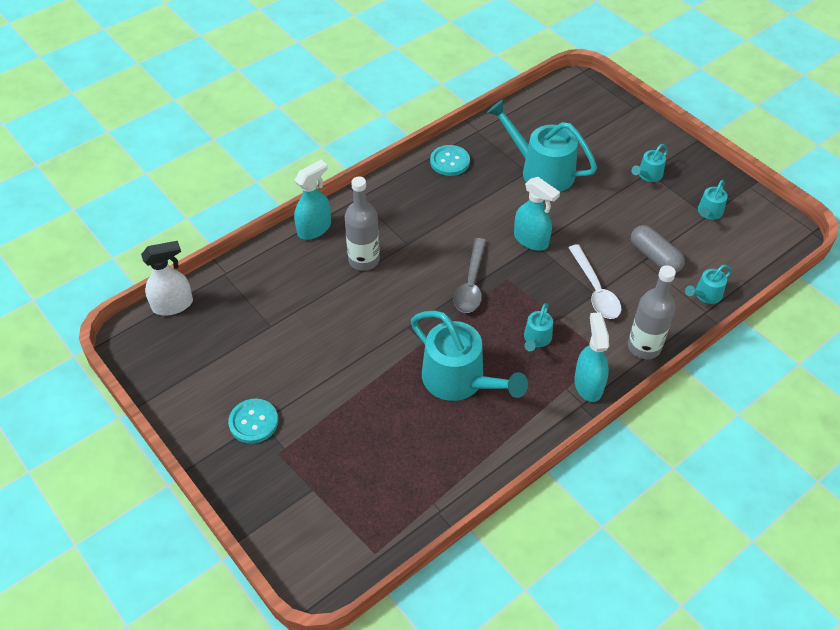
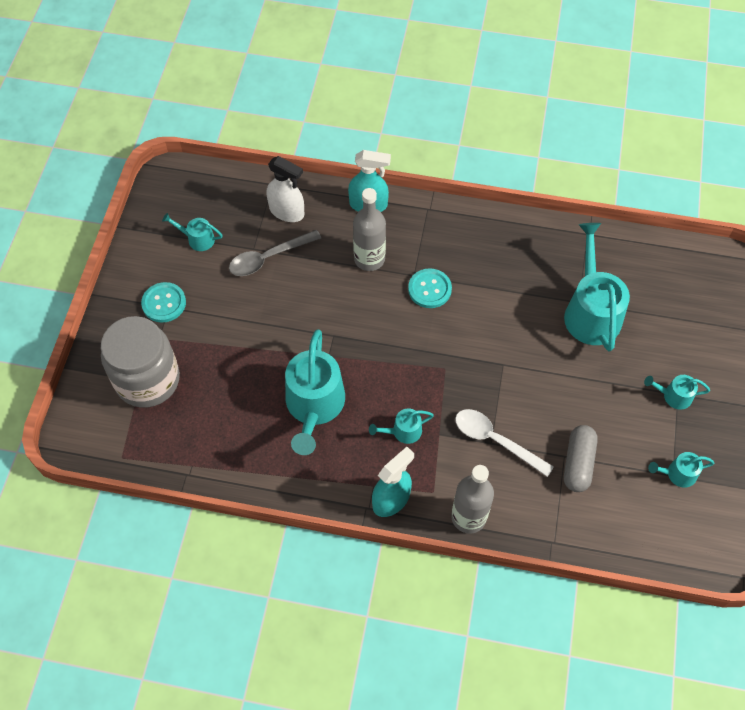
camera: 50 degrees right, 10 degrees up
(173, 305) = (217, 177): white spray bottle -> white spray bottle (287, 212)
(317, 483) = (147, 380): none -> grey jar
(449, 161) = (531, 240): turquoise button -> turquoise button (429, 289)
(471, 284) = (415, 347): grey spoon -> grey spoon (268, 258)
(531, 240) = (504, 357): turquoise spray bottle -> none
(595, 290) = (495, 440): white spoon -> white spoon turned 90 degrees clockwise
(706, 295) = (573, 530): turquoise watering can -> turquoise watering can (197, 239)

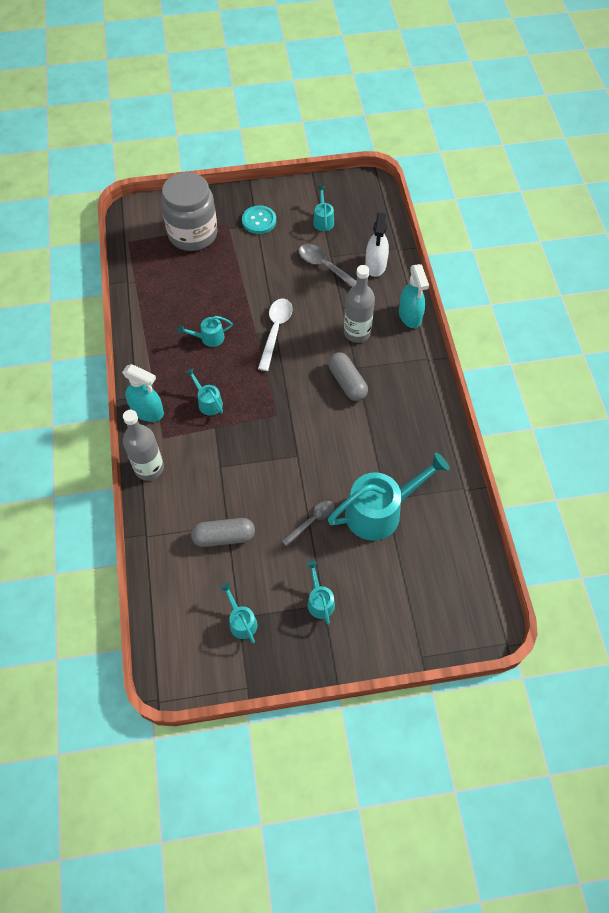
camera: 70 degrees right, 0 degrees up
(314, 405) = (209, 338): turquoise watering can -> turquoise watering can, size x0.47
(429, 289) = (347, 382): turquoise button -> grey capsule
(495, 440) = (223, 469): white spoon -> white spoon (275, 331)
(584, 375) = (312, 521): none -> grey spoon

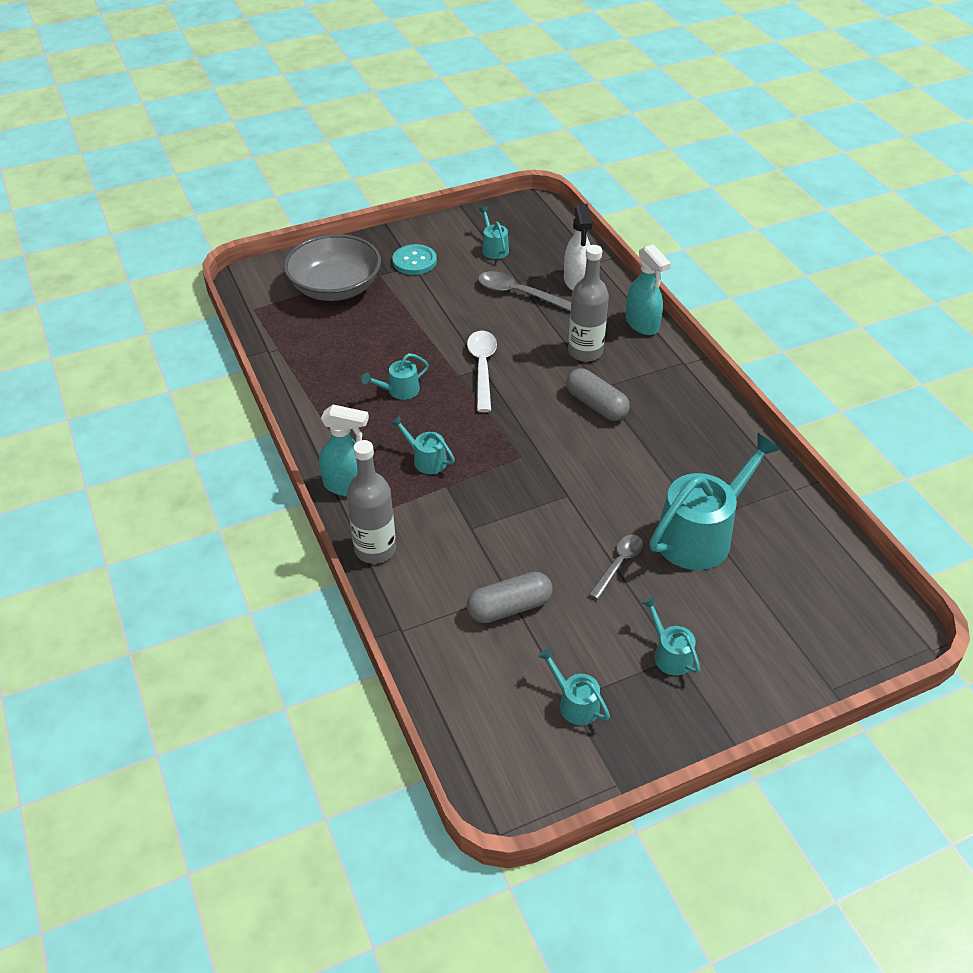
camera: 15 degrees left, 15 degrees down
(193, 234) = (335, 287): grey jar -> grey bowl

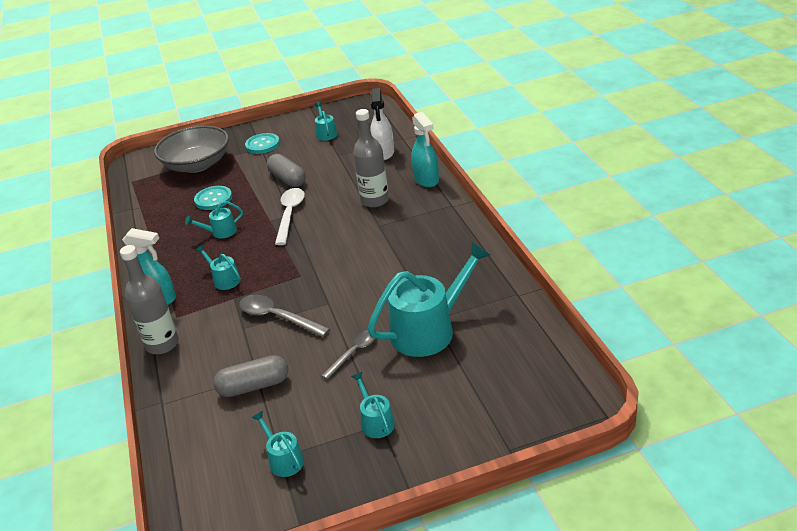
camera: 10 degrees right, 10 degrees down
(374, 341) = (213, 199): none -> turquoise button
(519, 294) = (335, 163): grey spoon -> grey spoon (278, 317)
(596, 405) = (372, 237): grey capsule -> grey capsule (287, 179)

